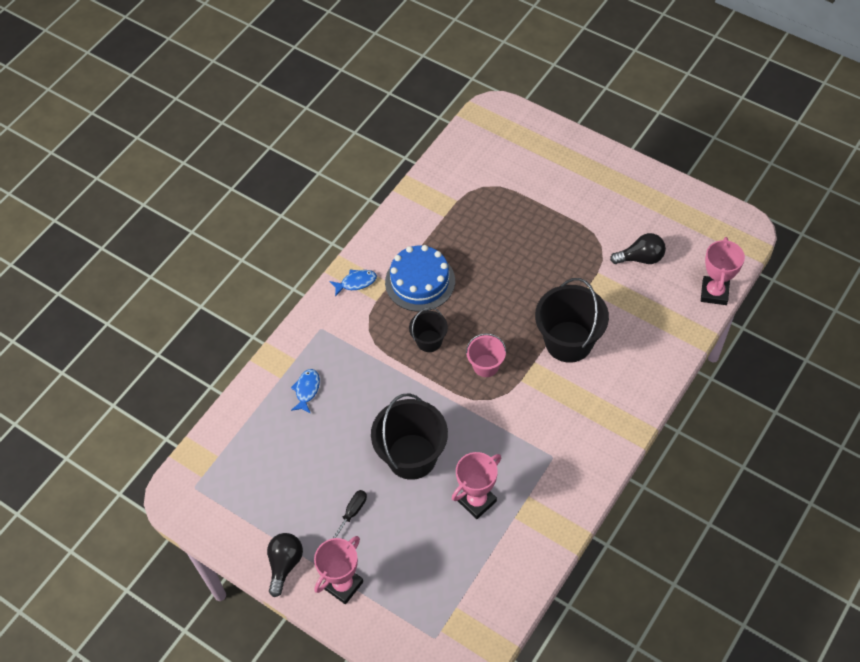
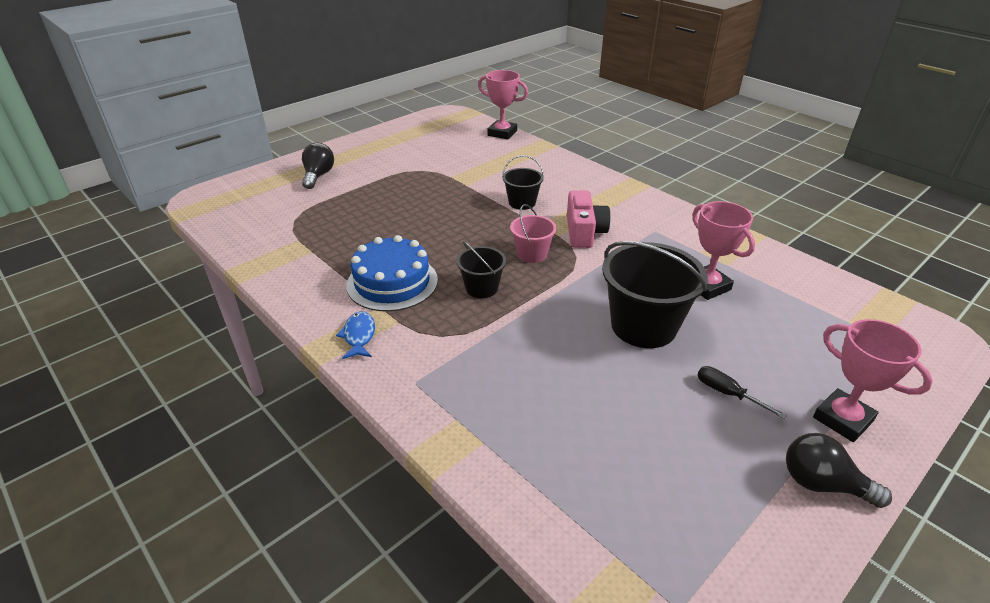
camera: 80 degrees left, 20 degrees down
(307, 390) = (516, 413): blue fish -> none
(533, 399) = (584, 232): none -> pink camera
(568, 342) = (522, 202): black bucket -> black bucket, size x0.54
(641, 258) = (448, 155): black light bulb -> black light bulb (318, 176)

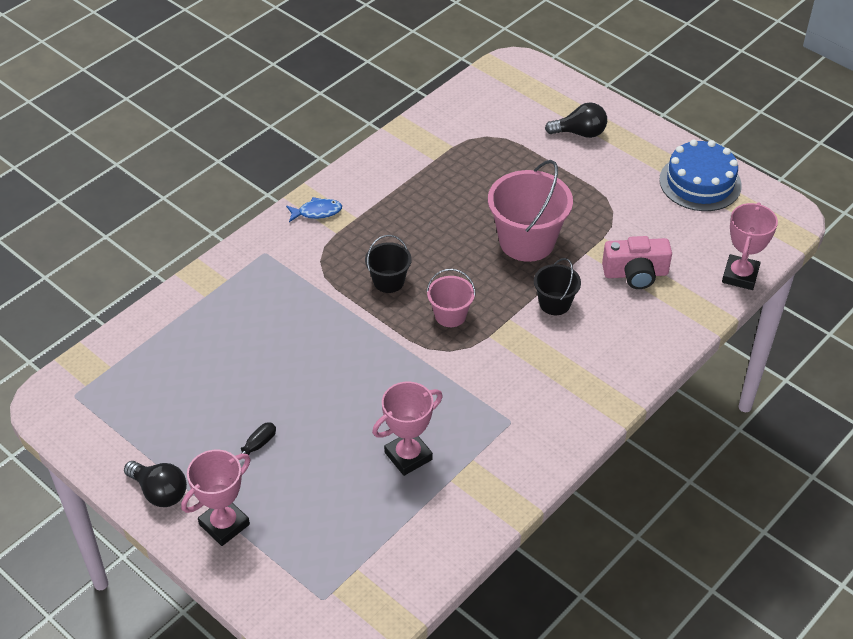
camera: 85 degrees right, 10 degrees up
(392, 282) = (391, 220): blue cake -> blue cake (700, 182)
(445, 210) = (527, 241): none -> pink bucket
(584, 232) = (499, 358): pink camera -> pink camera (635, 273)
(643, 326) = (340, 398): black bucket -> none
(822, 484) = (159, 492): black light bulb -> black light bulb turned 105 degrees clockwise

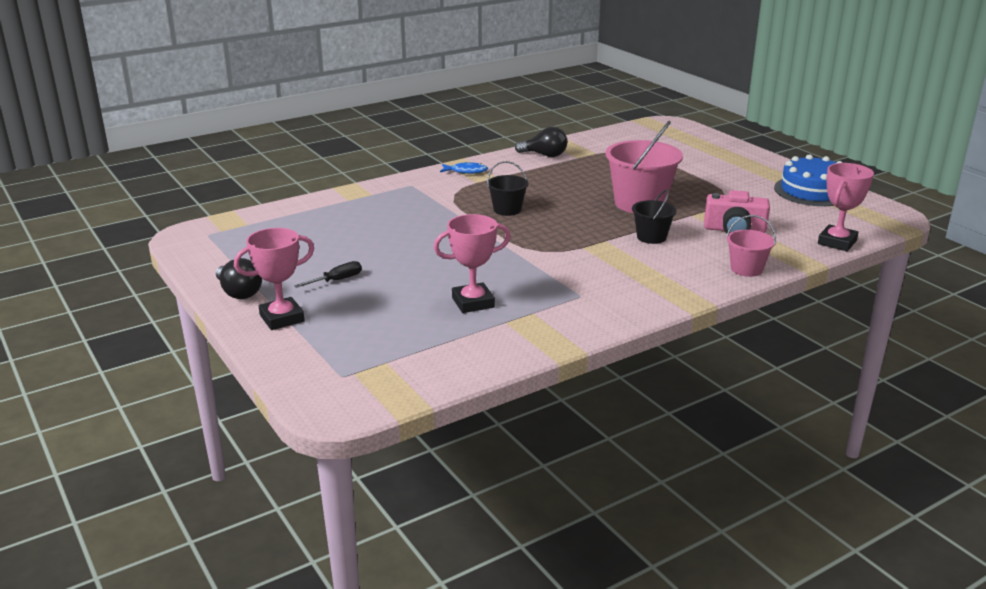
camera: 15 degrees right, 20 degrees down
(450, 315) = (552, 232): pink bucket -> pink bucket (746, 269)
(580, 133) = (710, 157): black light bulb -> black light bulb (544, 155)

